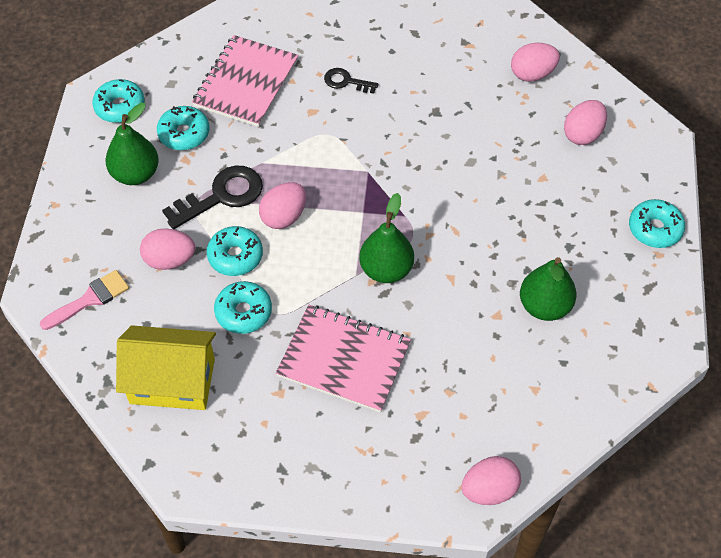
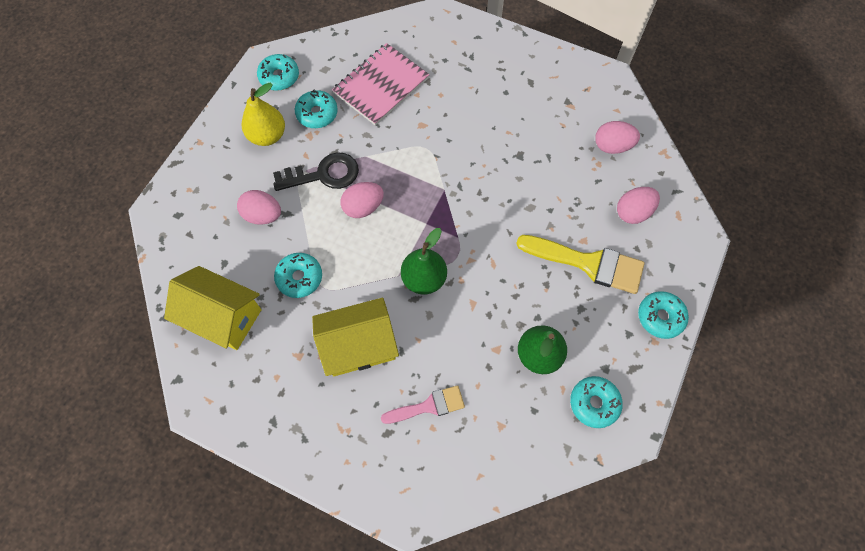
camera: 20 degrees right, 10 degrees up
(90, 299) = (192, 228): pink brush -> pink brush (428, 406)
(135, 174) = (267, 136): green pear -> yellow pear
(235, 256) = (313, 228): turquoise donut -> turquoise donut (594, 403)
(344, 360) = (359, 345): pink notebook -> yellow house
(346, 81) = (459, 107): black key -> none
(489, 490) = (427, 501): pink egg -> none
(557, 199) = (588, 263): none -> yellow brush

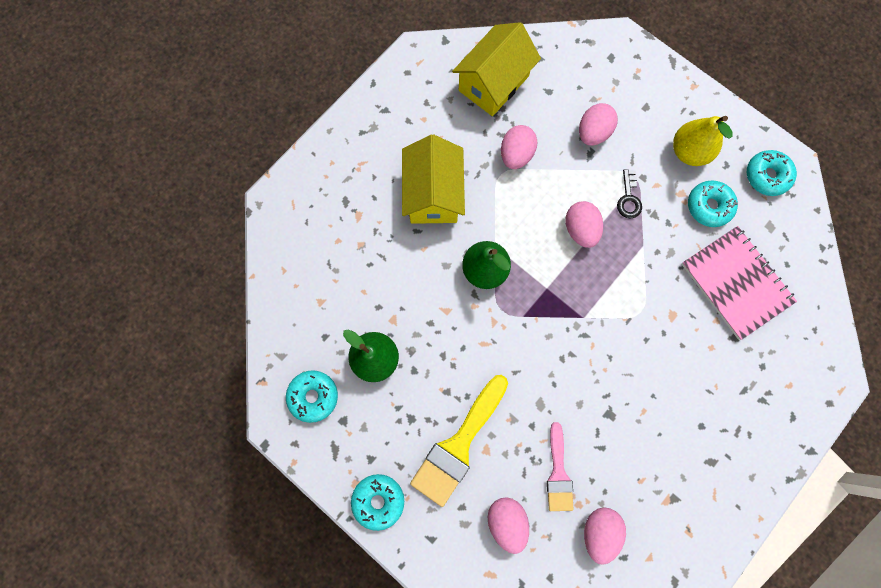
camera: 105 degrees right, 10 degrees up
(299, 278) = (516, 155): turquoise donut -> pink egg
(323, 174) = (628, 198): black key -> black key, size x0.56
(428, 406) = (358, 242): pink brush -> pink brush (558, 473)

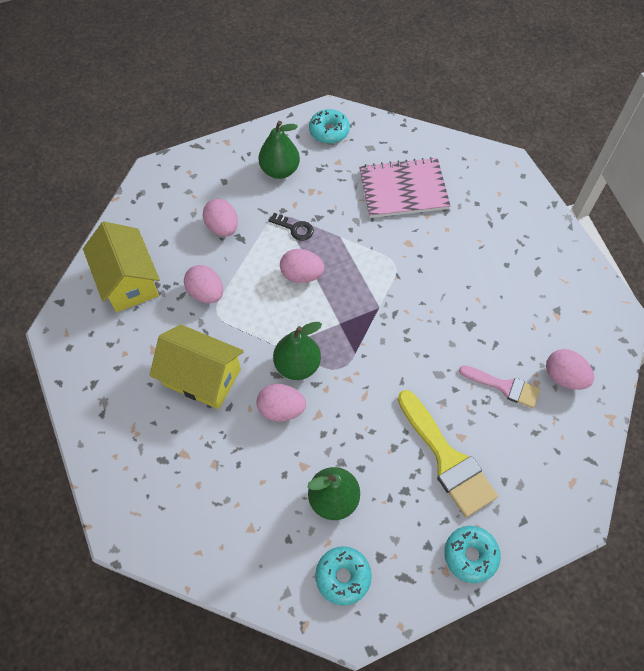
camera: 65 degrees left, 15 degrees down
(506, 521) = (530, 447): pink egg -> pink egg (281, 409)
(689, 152) = (280, 170): yellow pear -> green pear
(708, 206) = (332, 178): turquoise donut -> none

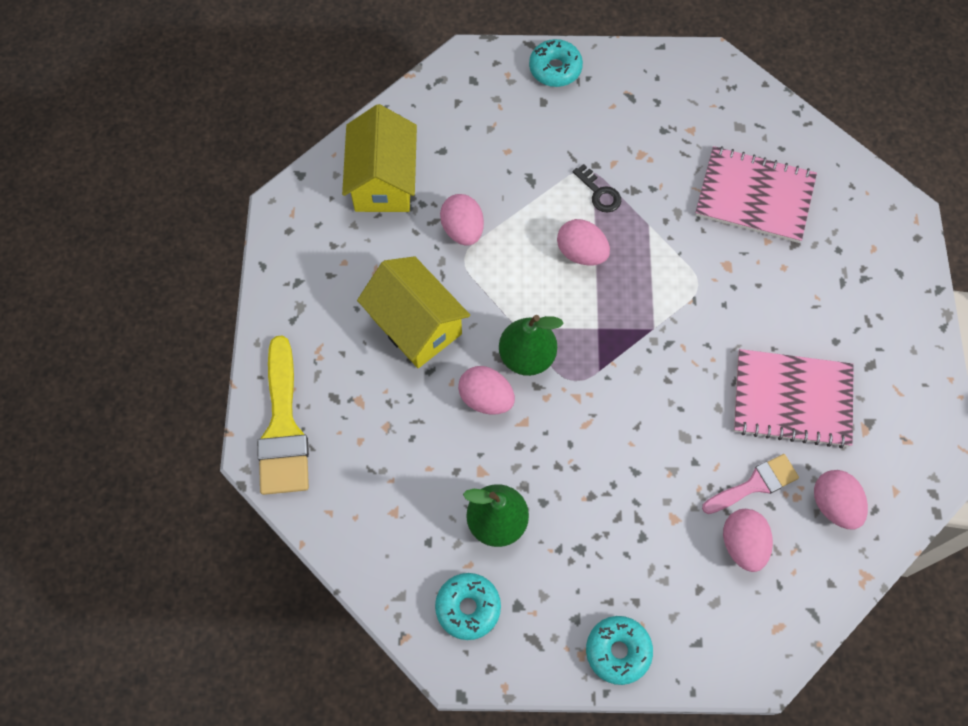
camera: 25 degrees right, 5 degrees up
(222, 227) = (516, 159): pink egg -> pink egg (742, 544)
(280, 170) = (615, 114): green pear -> none
(329, 131) = (699, 86): turquoise donut -> turquoise donut (555, 69)
(447, 458) = (645, 535): yellow brush -> yellow brush (283, 427)
(498, 316) = (792, 399): none -> pink notebook
(504, 386) = (755, 484): pink brush -> pink brush turned 75 degrees counterclockwise

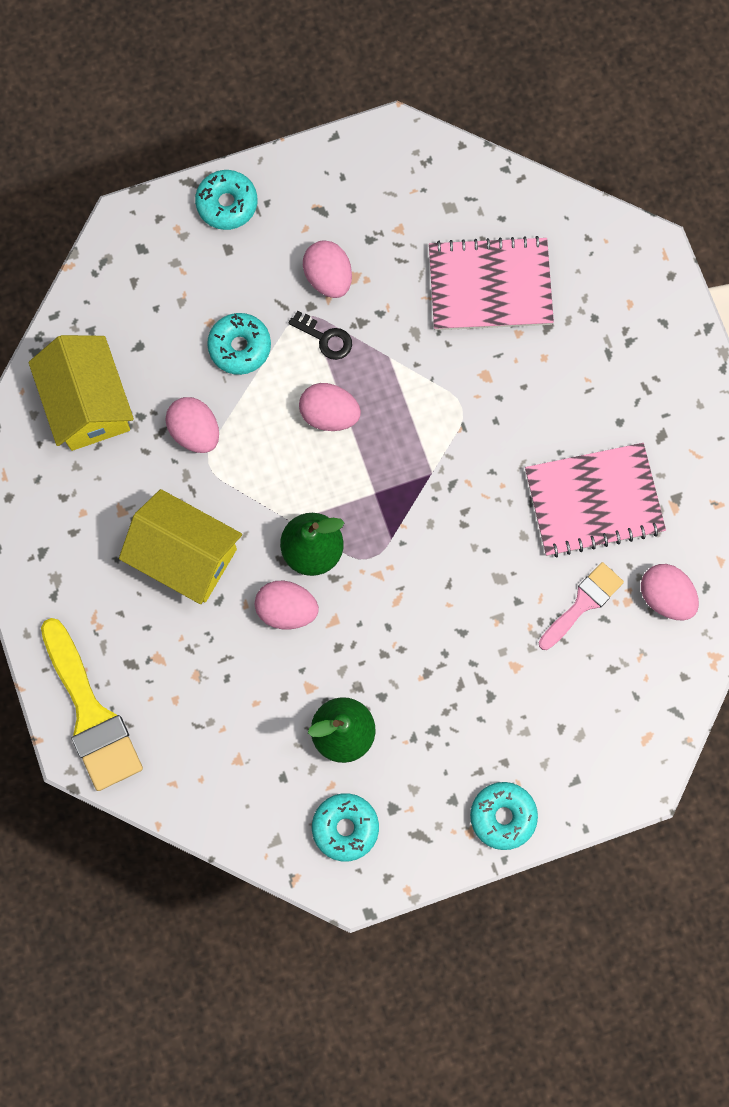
camera: 20 degrees left, 10 degrees up
(525, 177) = (240, 347): none -> turquoise donut
(742, 544) = (589, 668): pink egg -> pink egg (328, 278)

